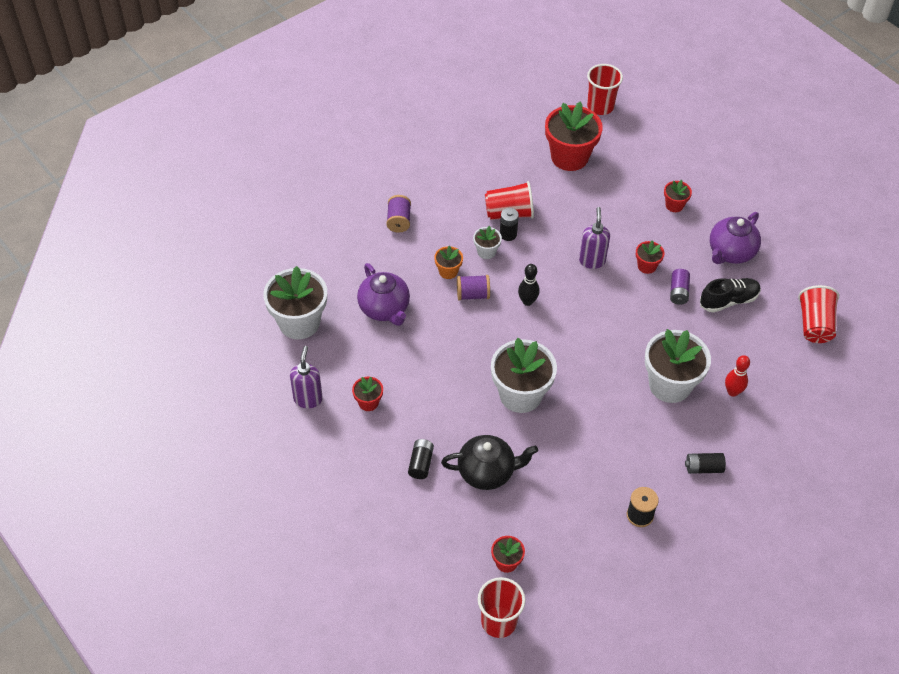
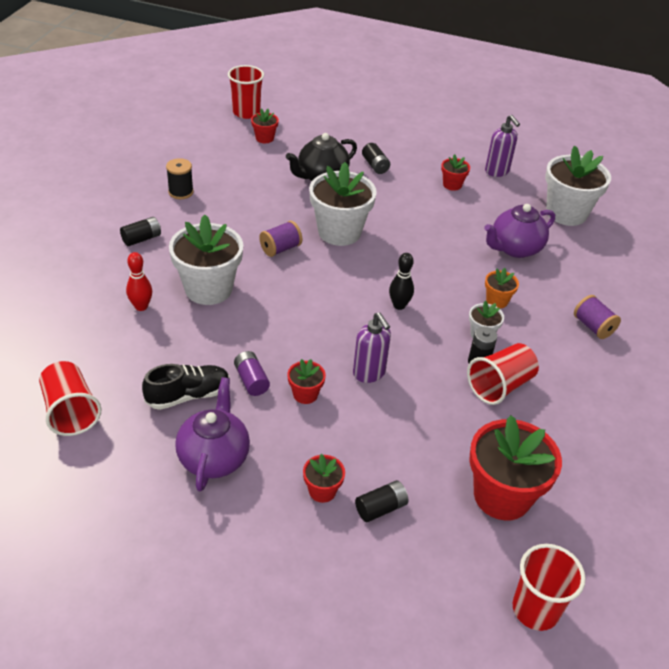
camera: 145 degrees right, 10 degrees down
(384, 309) = (514, 248): purple teapot -> purple teapot turned 60 degrees counterclockwise
(473, 294) = (454, 290): purple spool -> purple spool (280, 249)
(646, 182) = (381, 508): none -> black battery
(728, 301) = (188, 395): black shoe -> black shoe turned 150 degrees counterclockwise

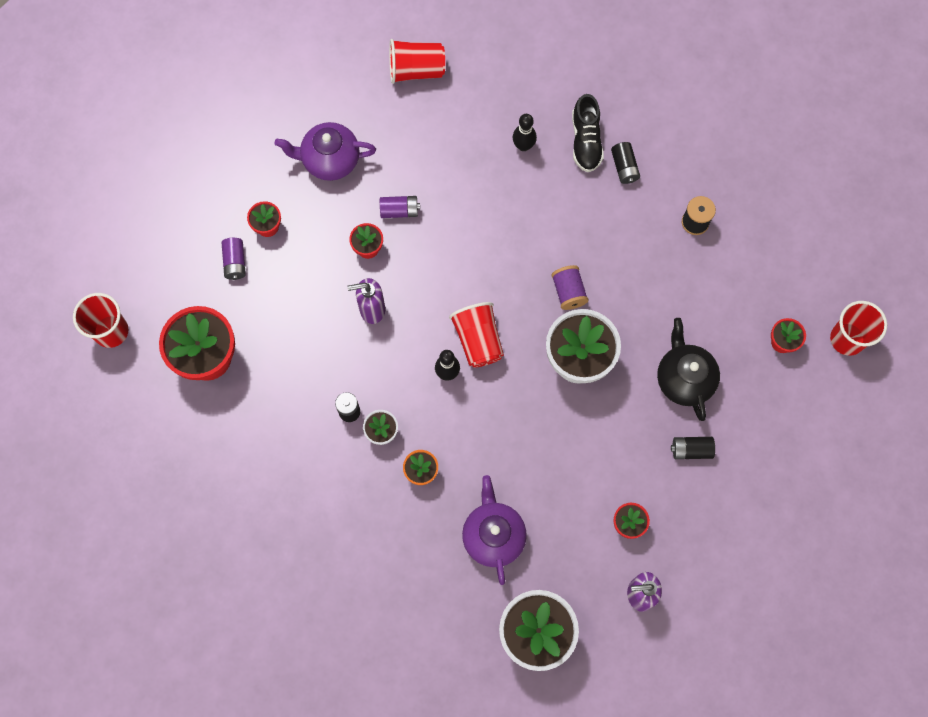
camera: 115 degrees right, 30 degrees up
(141, 306) = (523, 146): red bowling pin -> black bowling pin
(188, 395) = (401, 157): black shoe -> black shoe (586, 141)
(208, 289) = (529, 208): white flower pot -> none
(214, 457) = (330, 160): purple teapot -> purple teapot turned 150 degrees clockwise
(381, 508) = (235, 262): black battery -> purple battery
(500, 386) = (315, 416): red cup -> red cup (478, 340)
(593, 327) = (352, 549): purple spool -> none

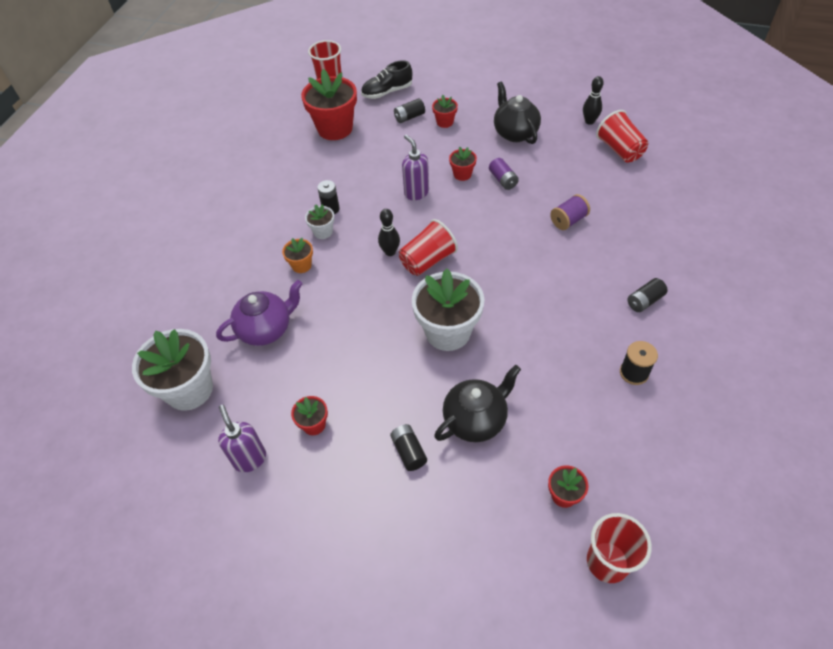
camera: 70 degrees right, 20 degrees down
(235, 262) = (409, 117): purple battery -> black battery
(330, 160) = (515, 133): purple teapot -> black teapot
(523, 146) = (610, 229): black bowling pin -> black bowling pin (589, 121)
(568, 292) = (505, 303): purple spool -> purple spool (568, 220)
(586, 141) = (646, 267): black shoe -> black shoe (387, 92)

